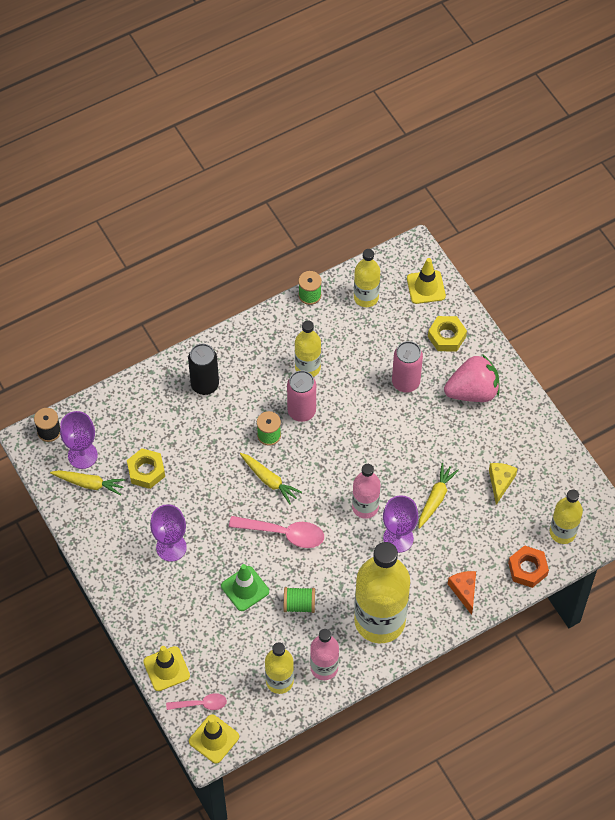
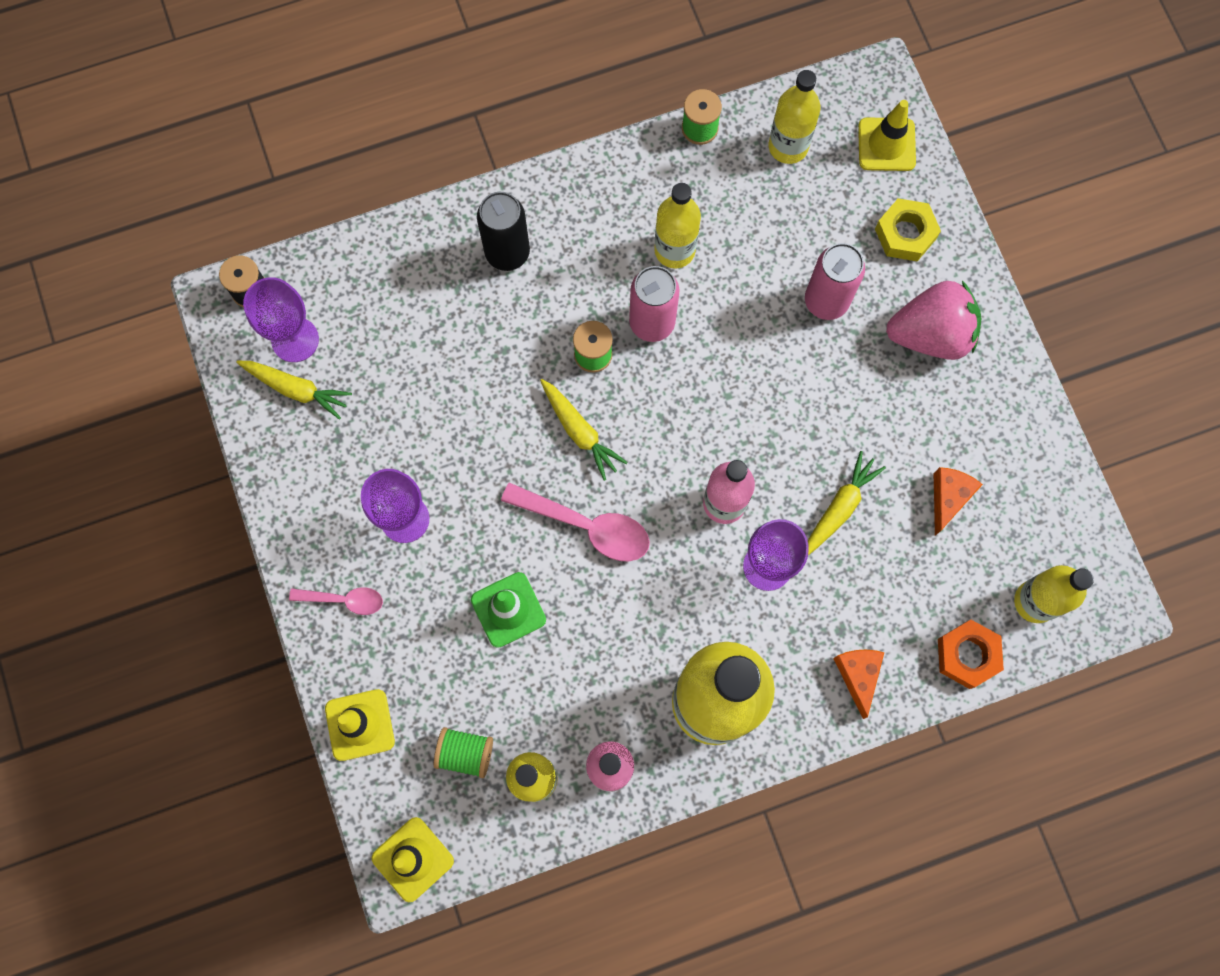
camera: 10 degrees right, 15 degrees up
(146, 471) = (389, 383): yellow nut -> none
(201, 704) = (403, 795): pink spoon -> pink spoon (344, 600)
(299, 604) = (589, 652): green spool -> green spool (465, 753)
(500, 482) = (948, 498): yellow cheese -> orange cheese

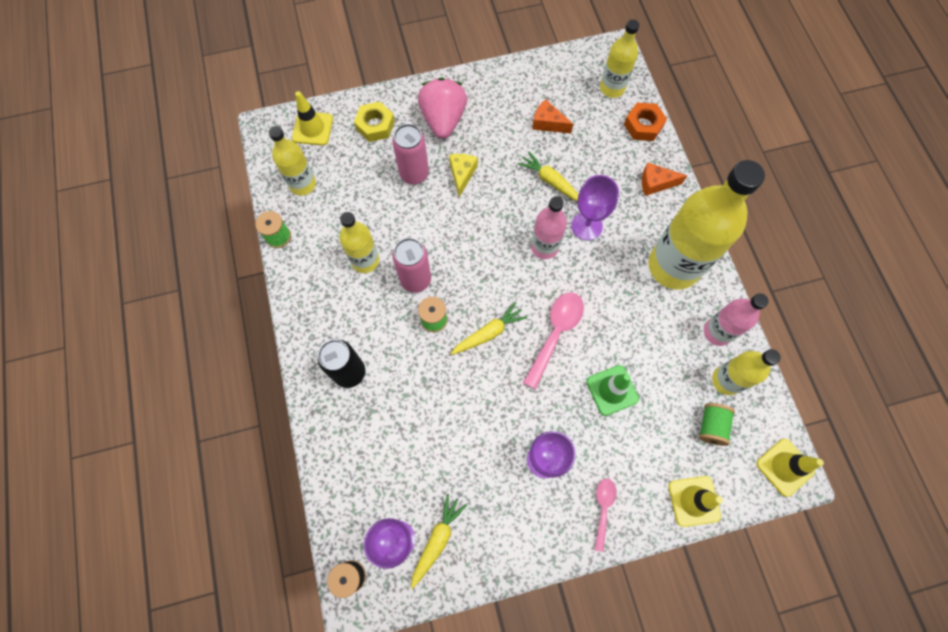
camera: 85 degrees left, 5 degrees down
(834, 371) = (462, 174): none -> yellow cheese

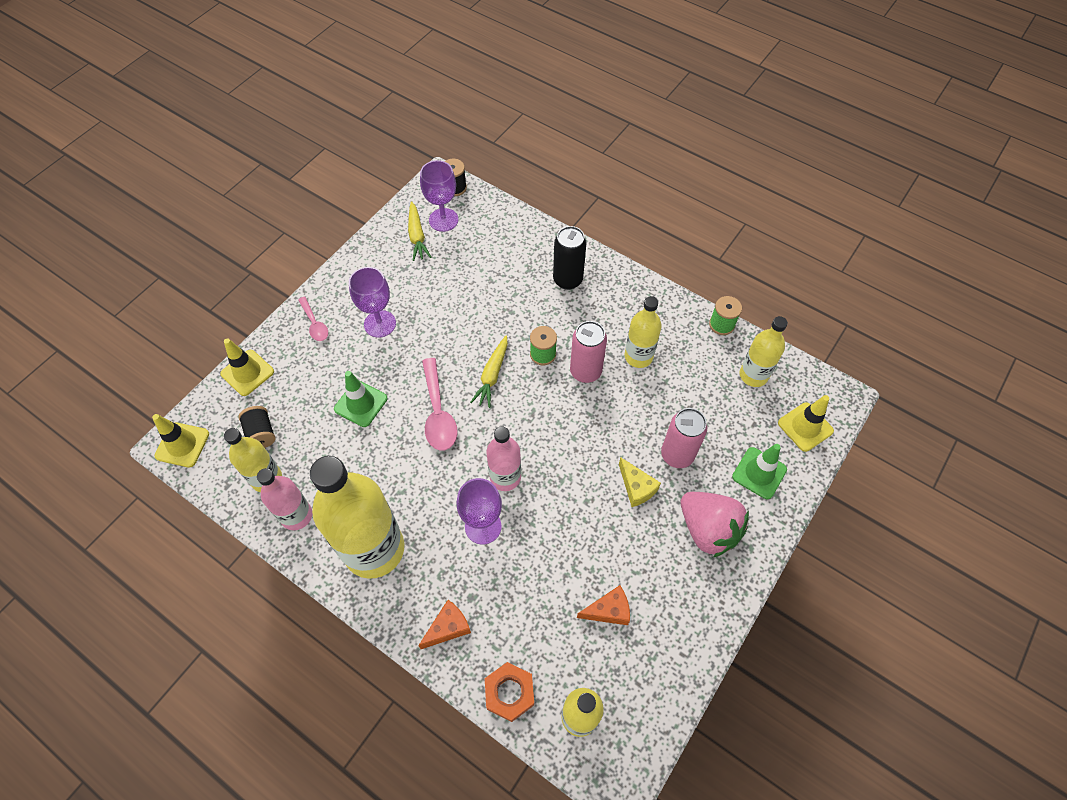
camera: 140 degrees right, 10 degrees down
(375, 125) = (759, 473): yellow nut -> green traffic cone
(550, 181) = (552, 546): yellow carrot -> none
(711, 426) = (261, 433): green spool -> black spool

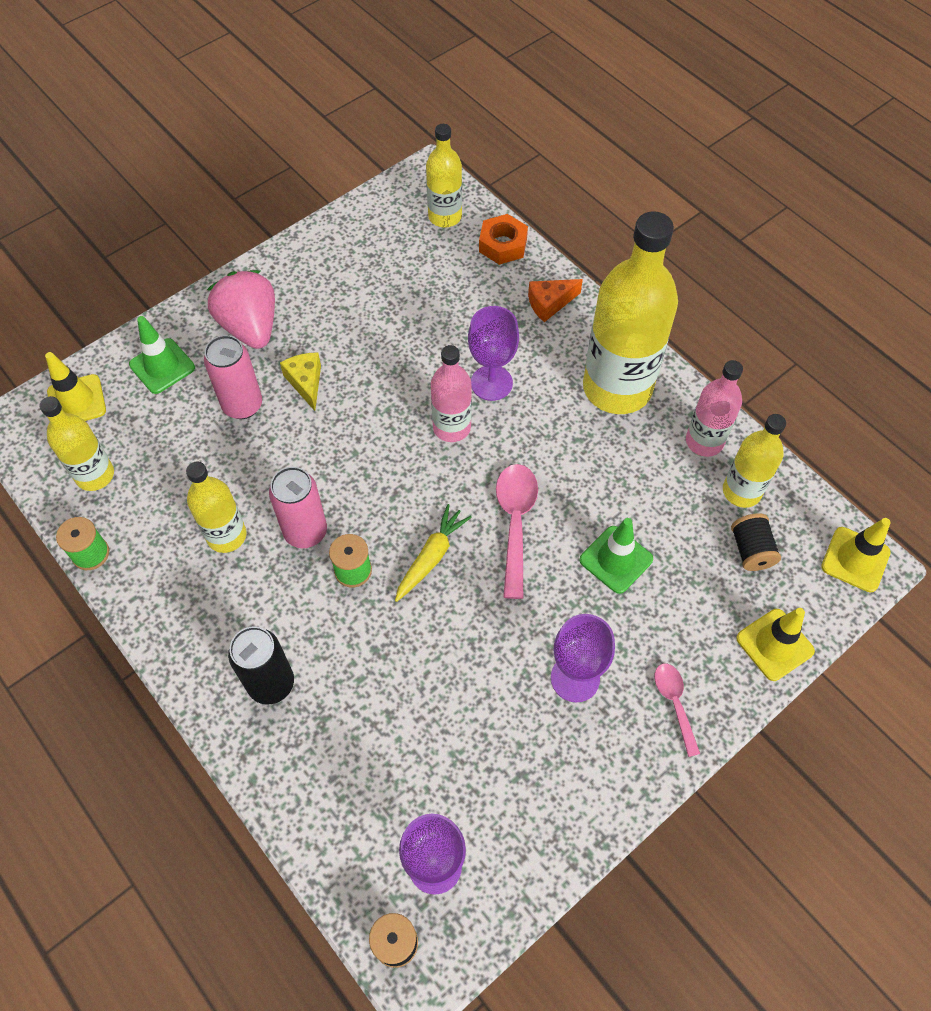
camera: 165 degrees left, 0 degrees up
(417, 236) = (488, 840): yellow carrot -> none
(608, 610) = (386, 283): orange cheese -> none

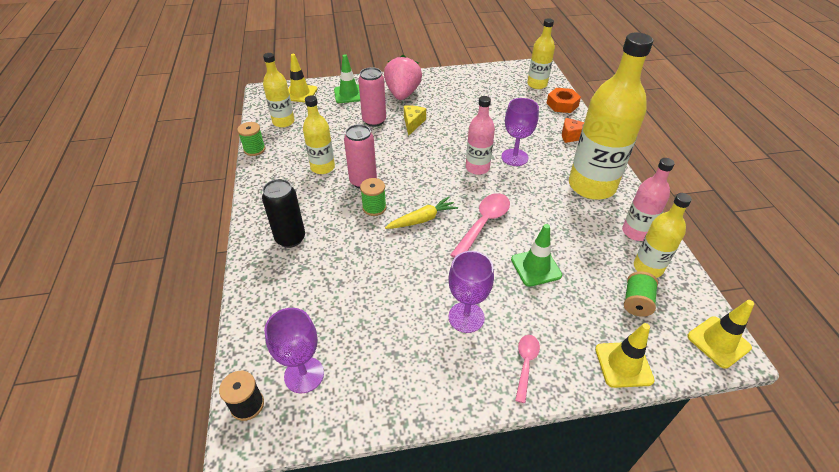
camera: 30 degrees right, 15 degrees down
(751, 550) = (636, 302): black spool -> green spool

